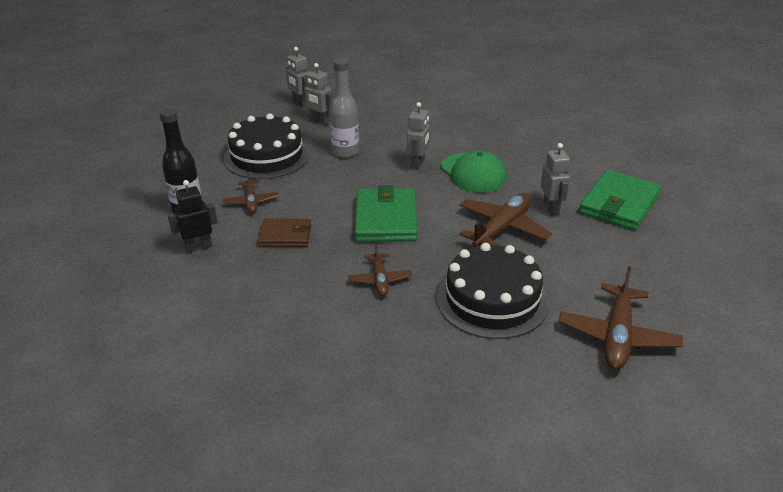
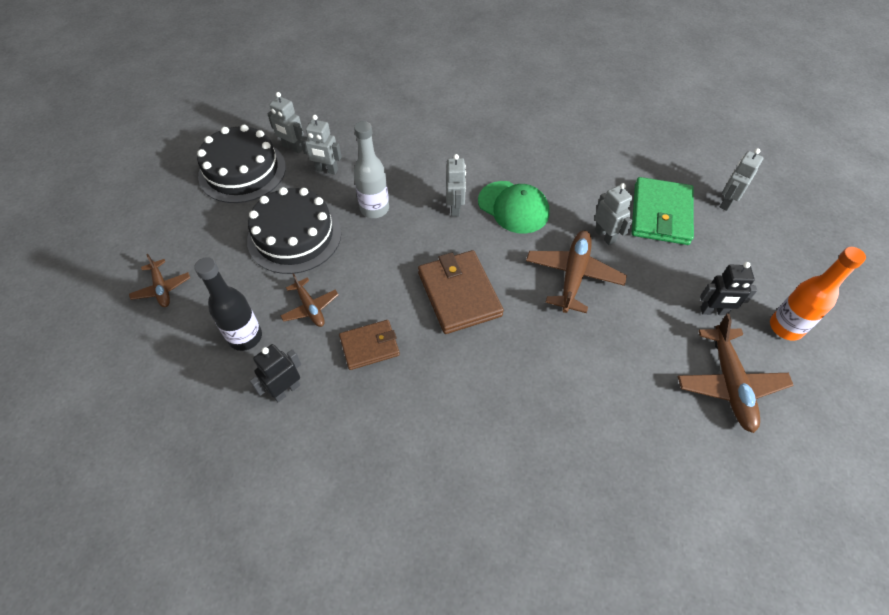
camera: 20 degrees left, 20 degrees up
(379, 280) = (491, 379): brown plane -> brown plane (162, 288)
(386, 219) = (459, 294): green wallet -> brown wallet
(492, 300) = (605, 373): black cake -> black cake (242, 171)
(633, 282) = (713, 311): none -> black robot
(696, 208) = (726, 202): none -> grey robot
(707, 310) = (785, 327): none -> orange bottle

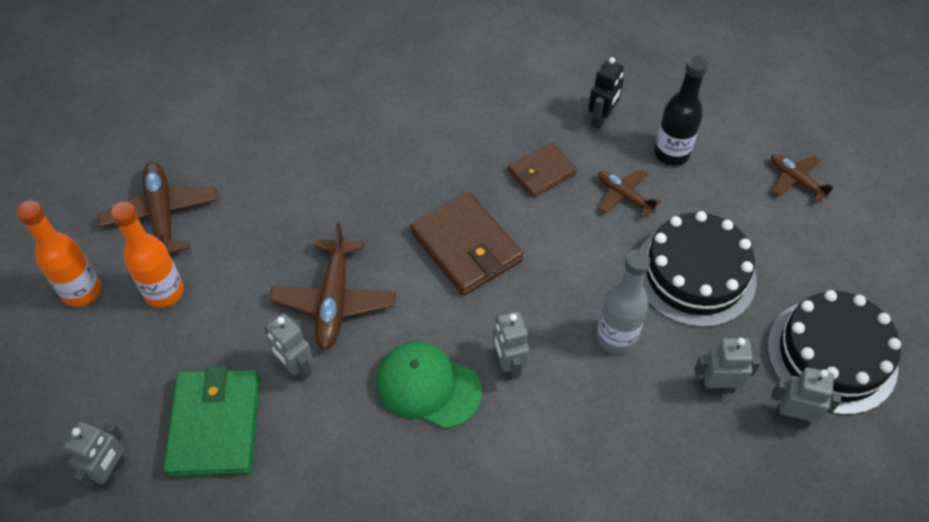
camera: 165 degrees right, 0 degrees up
(713, 311) = (164, 292): black robot -> orange bottle

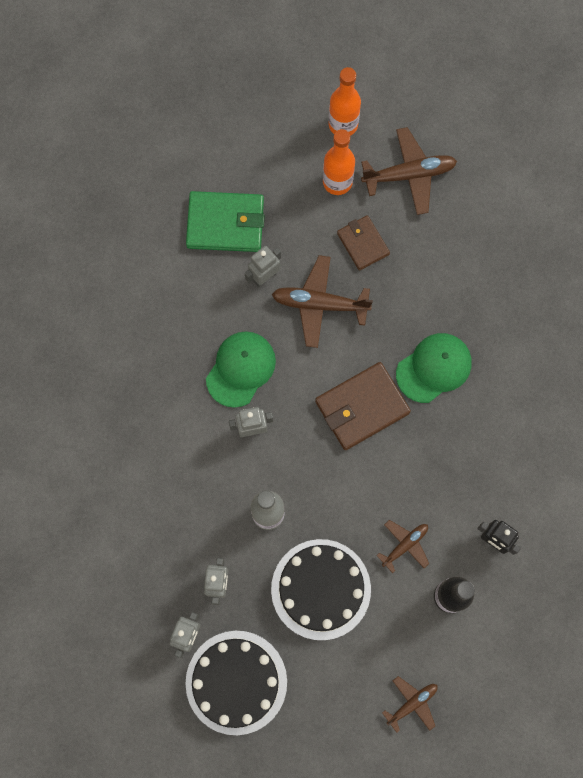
camera: 95 degrees right, 20 degrees up
(112, 472) = (198, 160): grey robot -> none
(411, 179) = (434, 368): none -> green cap
(541, 172) = (435, 478): brown wallet -> brown wallet (363, 244)

